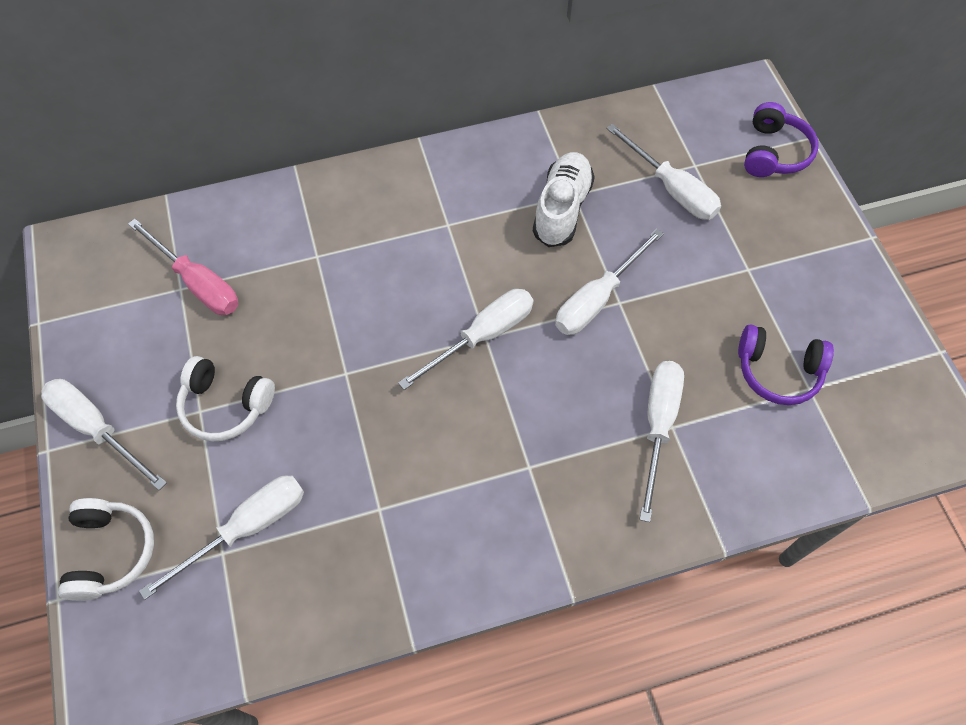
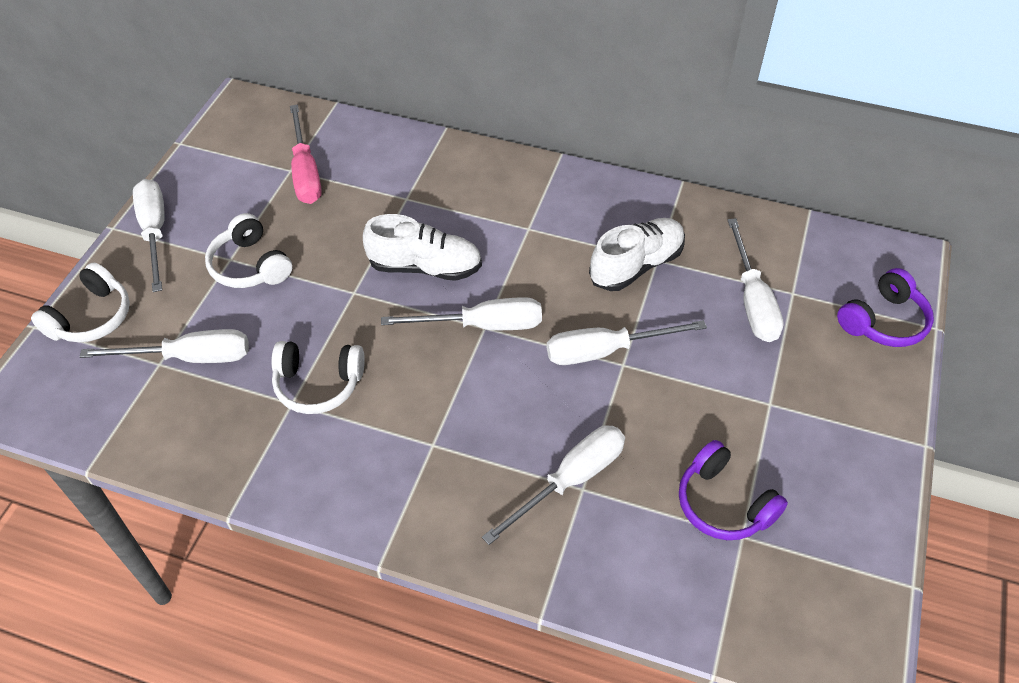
camera: 35 degrees right, 10 degrees down
(388, 477) = (318, 384): none -> white headphones
(389, 312) = (425, 267): none -> white shoe

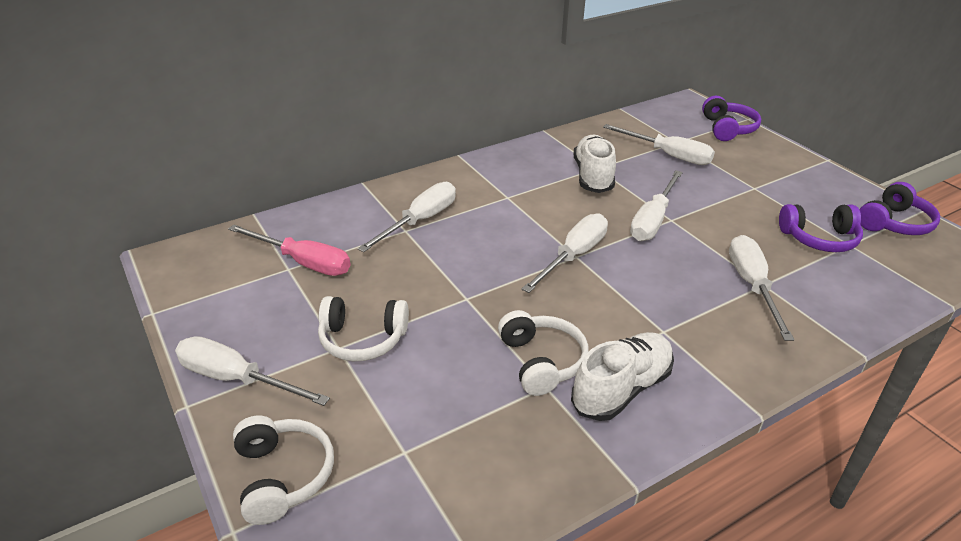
camera: 50 degrees left, 15 degrees down
(190, 357) = (422, 426): white screwdriver -> white screwdriver (420, 221)
(318, 384) = (541, 361): white headphones -> white headphones turned 60 degrees counterclockwise
(425, 267) = (485, 254): white shoe -> white shoe (621, 389)
(840, 564) = (894, 223): none -> purple headphones

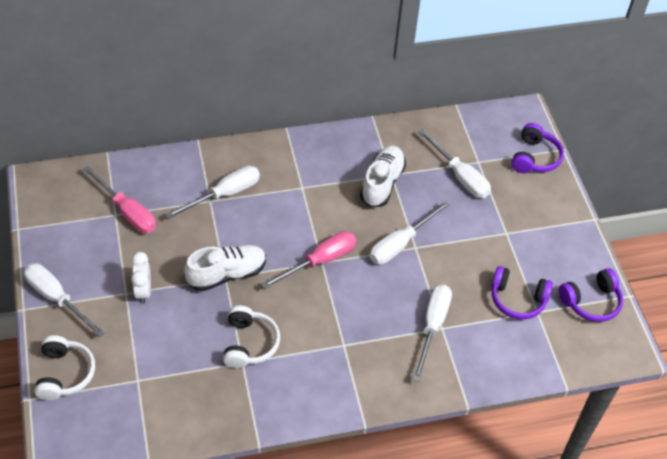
camera: 15 degrees right, 15 degrees up
(362, 339) = (143, 291): white headphones -> white clock
(573, 256) = (320, 261): white screwdriver -> pink screwdriver
(621, 389) = (288, 379): white shoe -> white shoe (226, 274)

